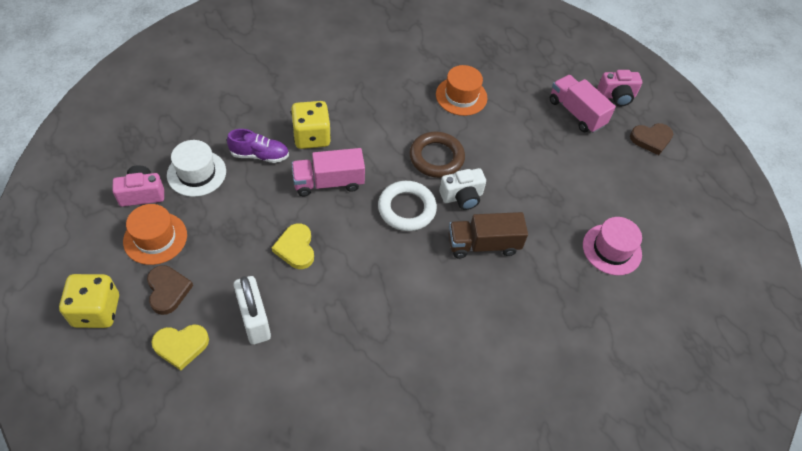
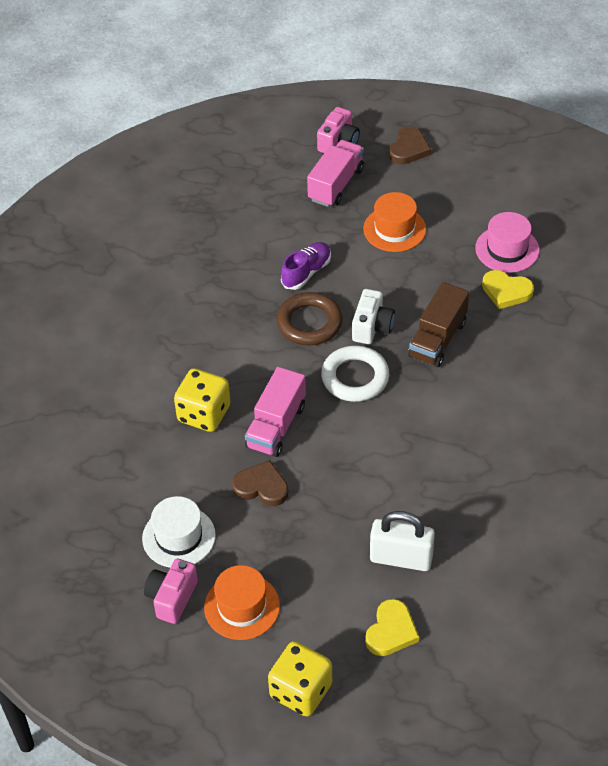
camera: 50 degrees left, 5 degrees down
(168, 290) = (317, 619): brown heart -> brown heart (261, 487)
(260, 155) = (195, 470): purple shoe -> purple shoe (306, 272)
(296, 248) = (339, 489): yellow heart -> yellow heart (506, 291)
(461, 96) = (245, 262): orange hat -> orange hat (394, 229)
(576, 113) = (336, 184): pink truck -> pink truck turned 120 degrees clockwise

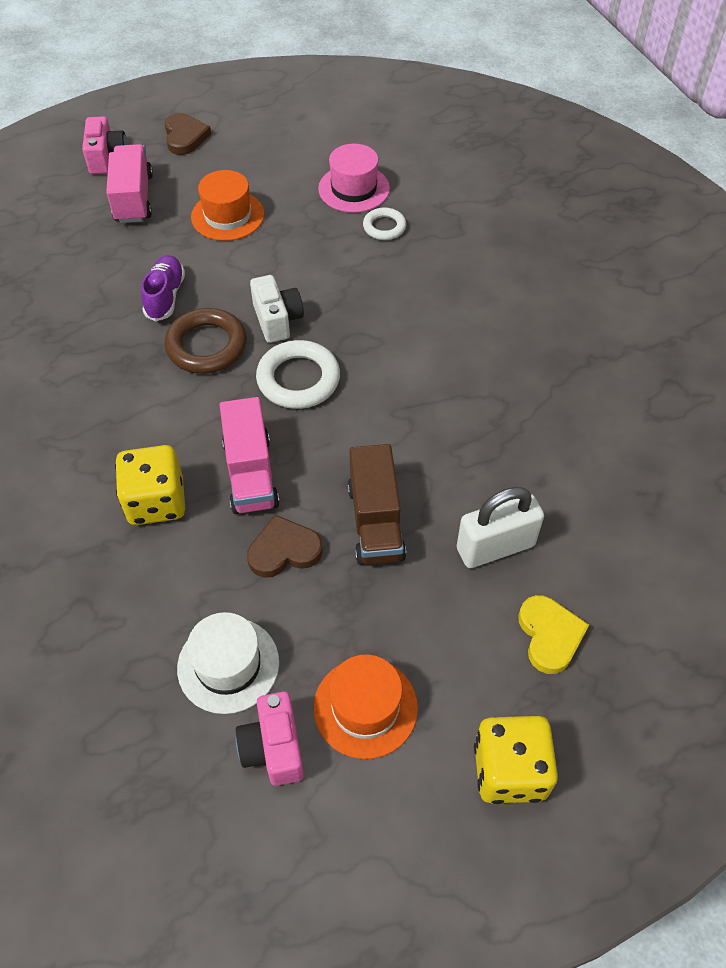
camera: 35 degrees left, 5 degrees up
(437, 339) = (354, 301): brown truck -> brown truck (375, 522)
(506, 291) = (384, 227): yellow heart -> white ring

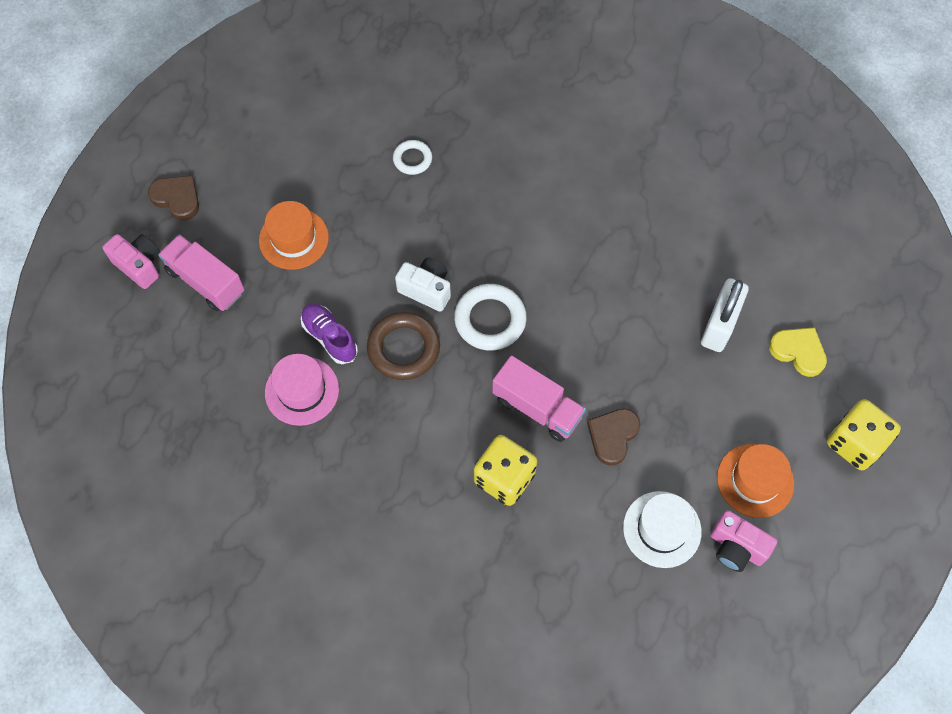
camera: 45 degrees left, 10 degrees up
(354, 189) = (356, 144): pink hat -> pink hat (302, 391)
(375, 522) = (641, 371): brown truck -> none

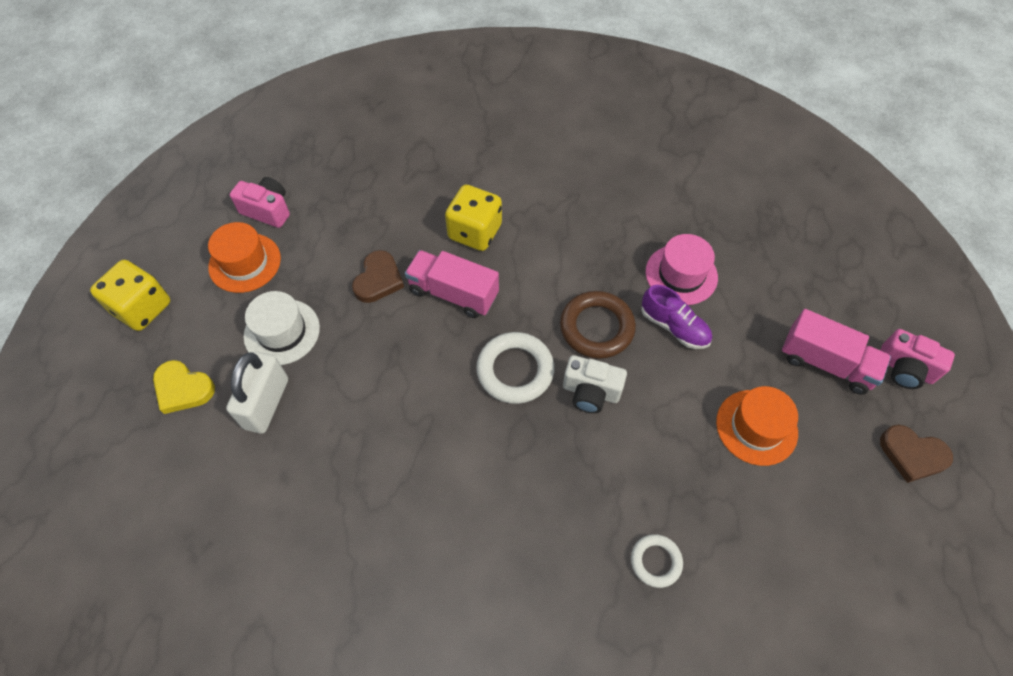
camera: 170 degrees right, 5 degrees down
(662, 529) = (332, 214): white hat -> white hat (282, 332)

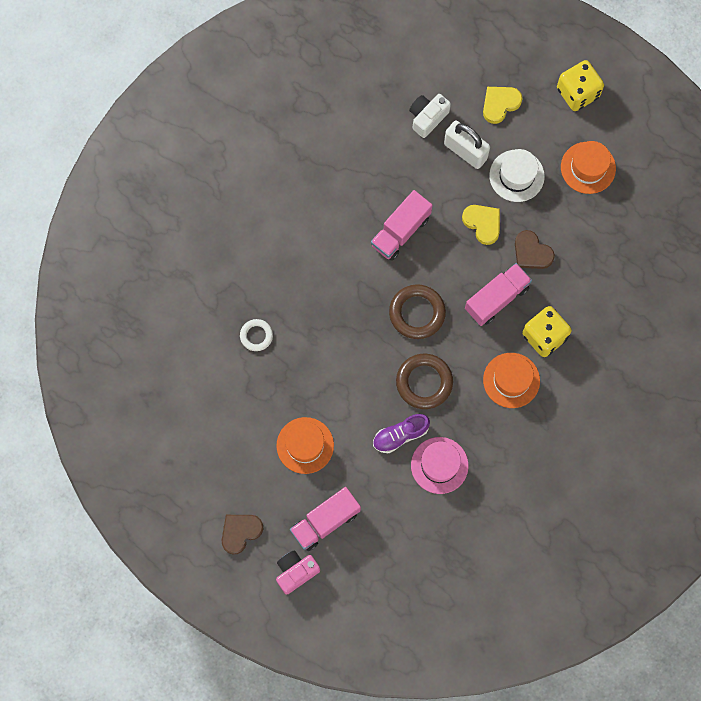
camera: 115 degrees right, 15 degrees up
(267, 210) = (631, 196): pink camera -> none
(362, 344) = (482, 223): none -> yellow heart
(414, 436) = (400, 231): none -> pink truck
(515, 370) = (417, 313): white ring -> brown ring
(543, 244) = (511, 380): none -> orange hat
(590, 392) = (378, 353): white camera -> white camera (427, 117)

